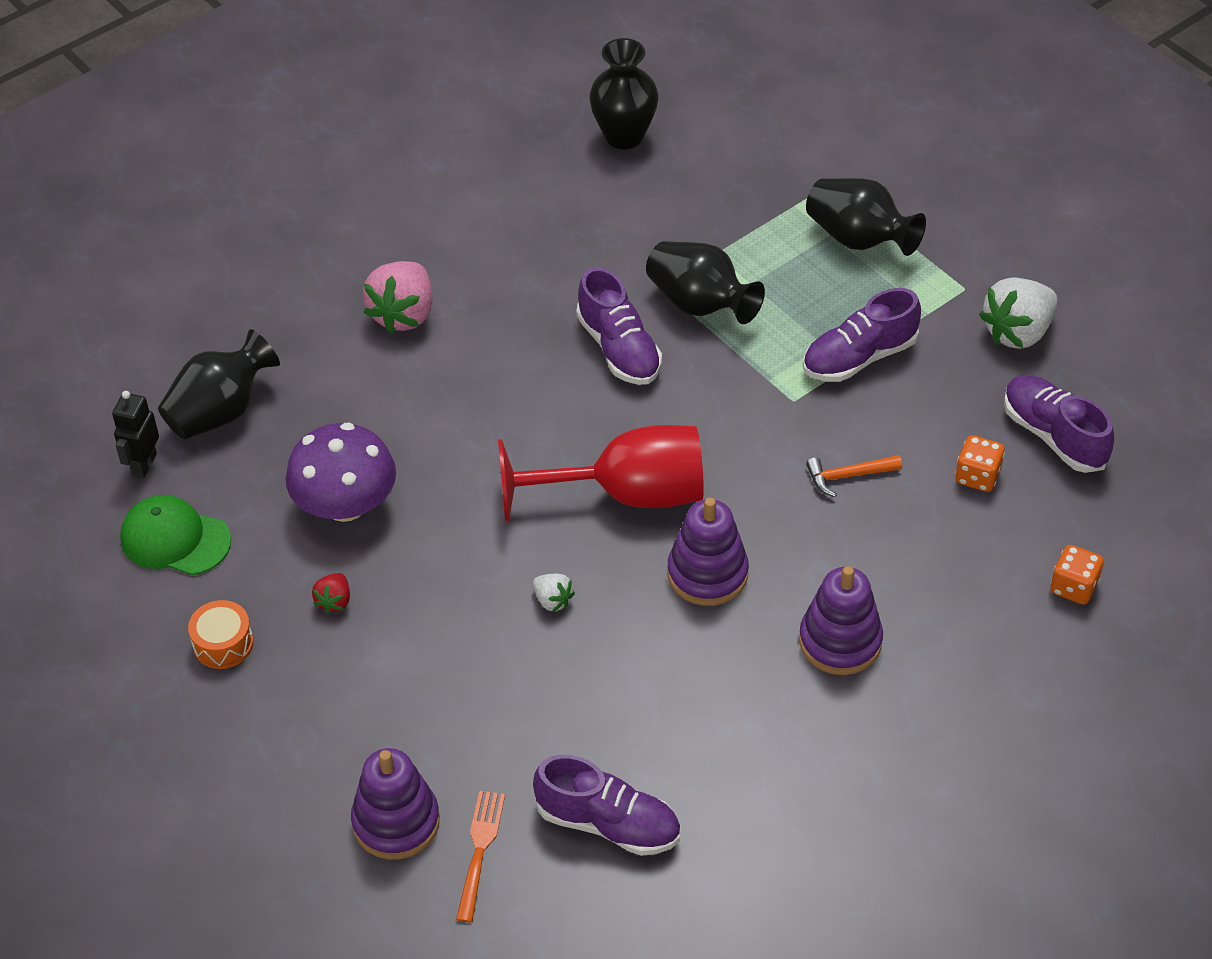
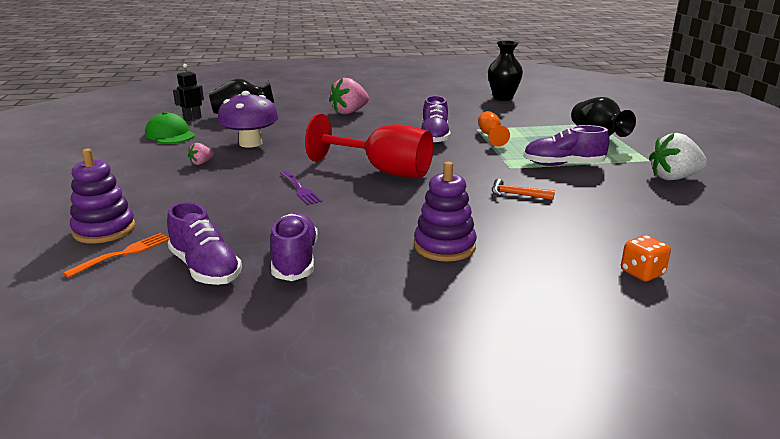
camera: 30 degrees right, 25 degrees down
(223, 644) = (137, 161): orange drum -> none
(334, 601) = (201, 163): red strawberry -> pink strawberry
(553, 600) = (299, 189): white strawberry -> purple fork
(700, 304) = (490, 135): black vase -> orange goblet
(707, 574) = (393, 203): purple stacking toy -> none
(977, 476) = (603, 214): orange dice -> none
(1053, 436) = (672, 214): purple shoe -> purple shoe (295, 261)

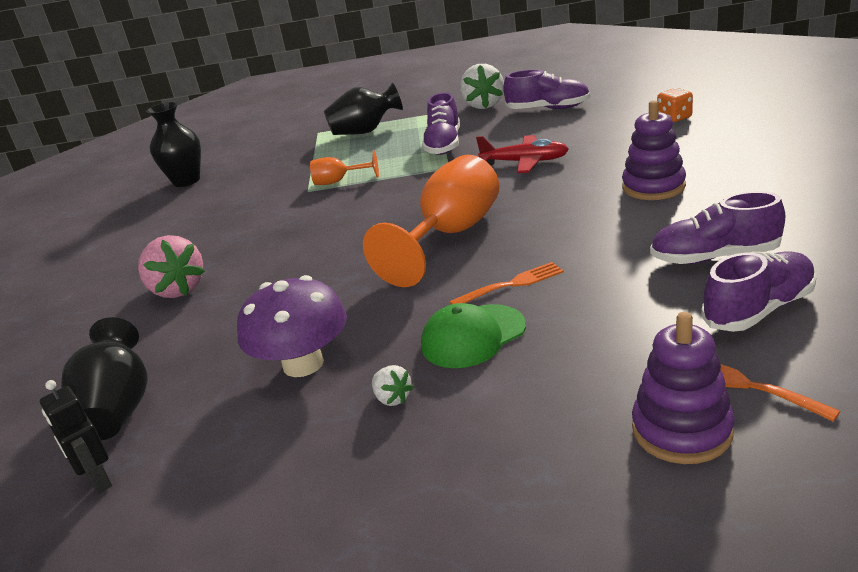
camera: 80 degrees left, 5 degrees up
(170, 135) = (205, 486): green cap -> green cap (473, 336)
(201, 163) = (392, 398): pink strawberry -> white strawberry
(299, 189) = (510, 285): purple fork -> orange fork
(383, 171) = (450, 235): red goblet -> orange goblet
(434, 137) = (331, 214): purple shoe -> purple shoe (548, 109)
(517, 195) = (525, 162): orange hammer -> red plane

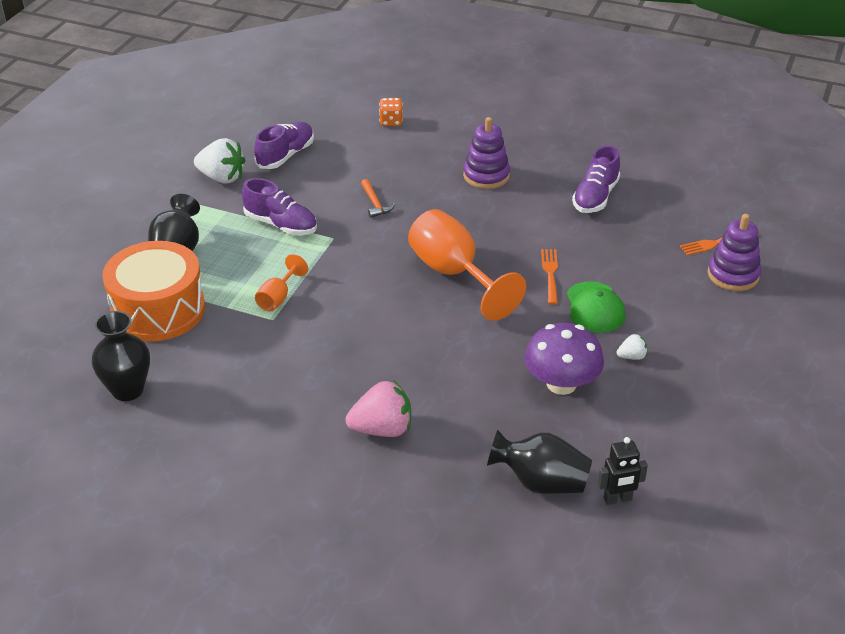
camera: 70 degrees left, 10 degrees up
(288, 153) = (158, 310): none -> orange drum
(525, 162) = (375, 203): red plane -> orange hammer
(759, 309) = (659, 210): purple shoe -> none

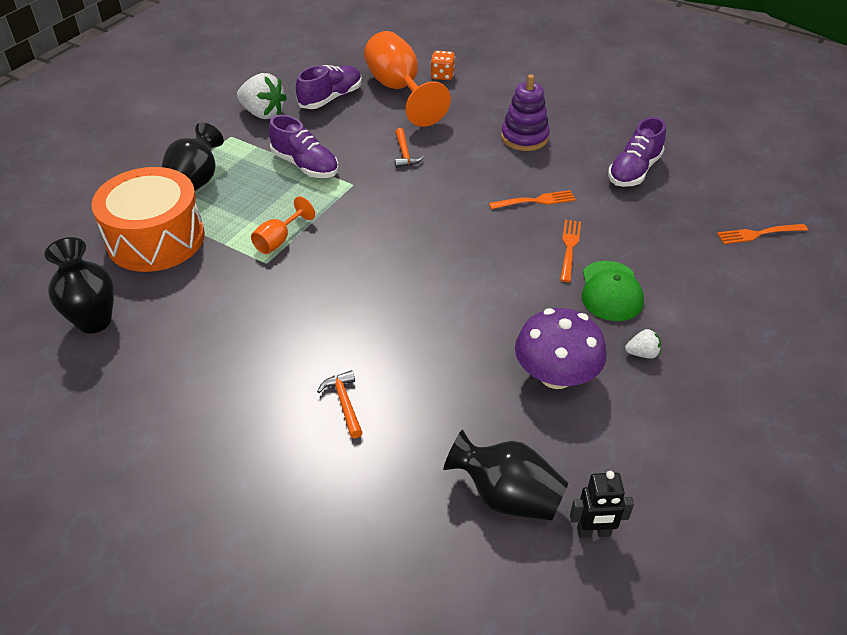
camera: 10 degrees right, 5 degrees up
(382, 429) = (344, 403): pink strawberry -> orange hammer
(454, 274) = (467, 236): orange goblet -> orange goblet (399, 90)
(509, 235) = (535, 201): none -> orange fork
(733, 275) = (772, 272): purple stacking toy -> none

